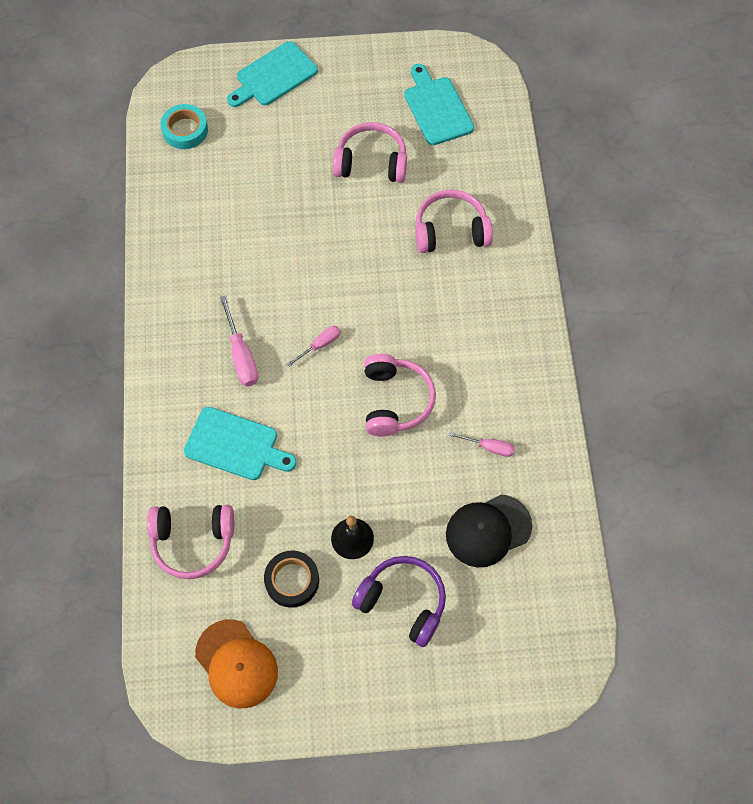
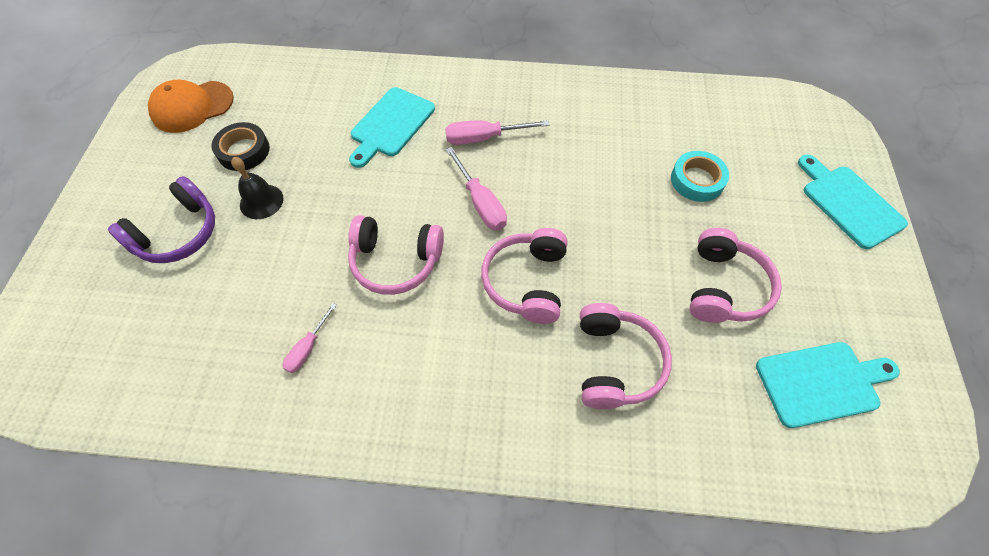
camera: 100 degrees right, 5 degrees down
(185, 130) = (761, 119): turquoise tape -> turquoise tape (697, 180)
(193, 542) = (311, 89): pink headphones -> pink headphones (527, 282)
(320, 345) = (480, 203): pink screwdriver -> pink screwdriver, size x1.60
(488, 530) = (211, 327): black cap -> none

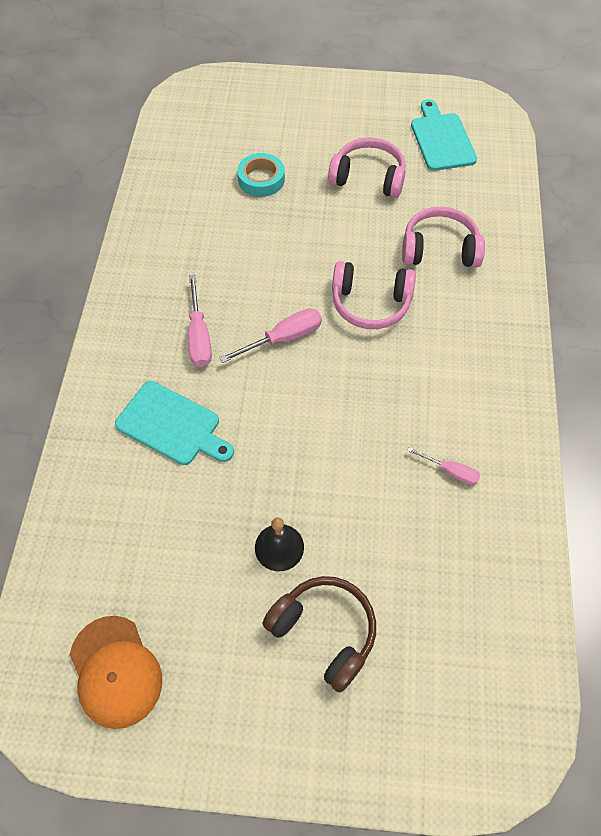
camera: 90 degrees left, 0 degrees up
(178, 233) = (324, 632): purple headphones -> brown headphones
(243, 151) = (201, 584): black tape -> none
(396, 261) = (353, 406): pink headphones -> none
(849, 203) = (287, 94): turquoise cutting board -> none

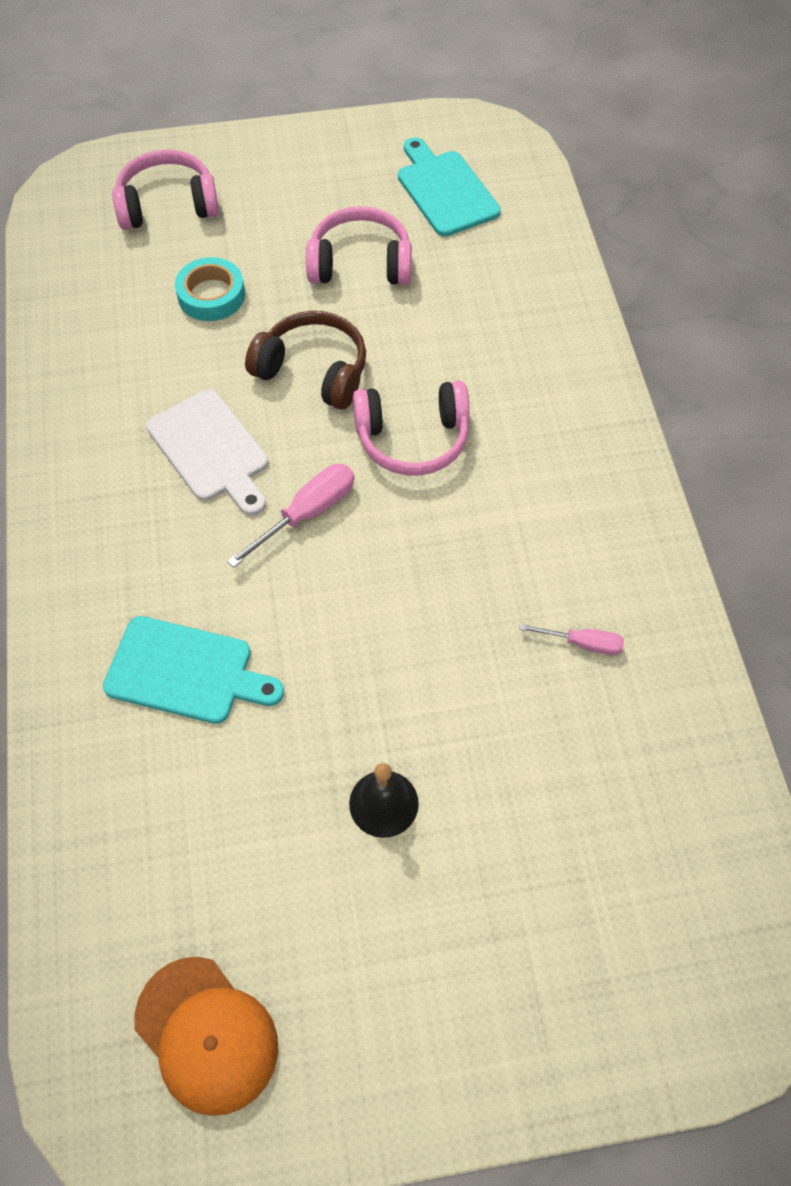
camera: 15 degrees left, 0 degrees up
(199, 336) = (187, 537): pink screwdriver -> none
(231, 281) = (210, 450): none -> white cutting board
(324, 632) = (477, 902): brown headphones -> brown headphones (313, 371)
(439, 249) = (484, 344): pink headphones -> pink headphones (168, 205)

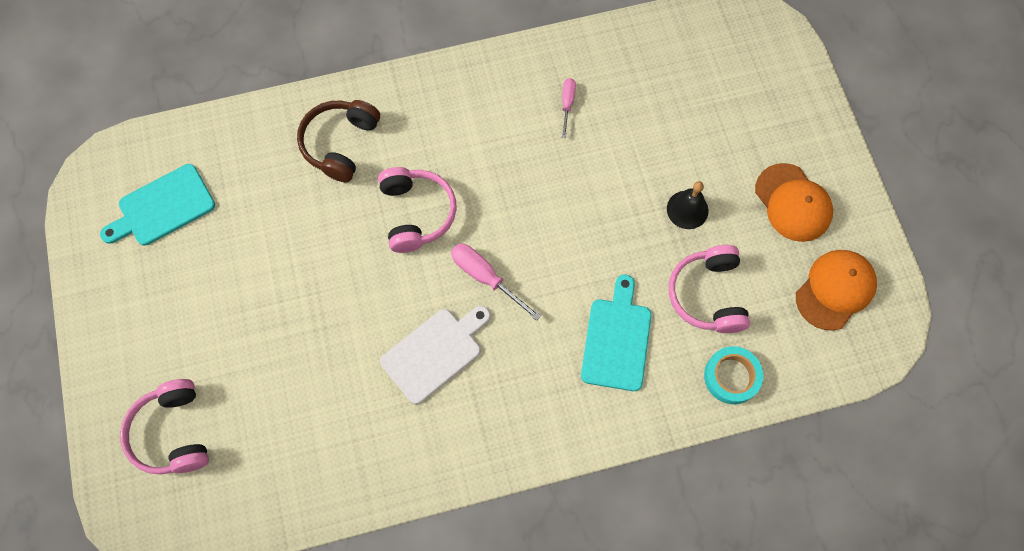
camera: 95 degrees left, 10 degrees up
(211, 295) = (279, 377): turquoise tape -> turquoise tape (731, 376)
(313, 371) = (356, 288): brown headphones -> brown headphones (340, 144)
(360, 263) = (244, 265): pink headphones -> pink headphones (707, 295)
(379, 989) = (793, 203): none -> orange cap

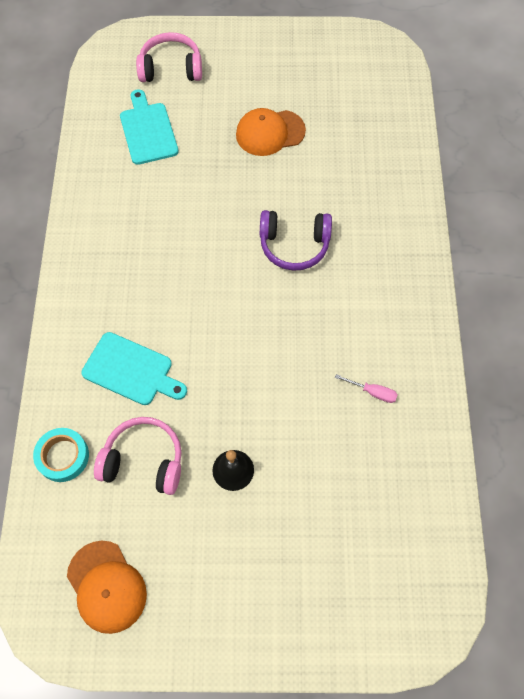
camera: 105 degrees right, 5 degrees down
(163, 207) = (347, 82): turquoise cutting board -> turquoise cutting board (148, 131)
(340, 144) = (374, 203): brown headphones -> none
(416, 213) = (294, 245): pink headphones -> purple headphones
(435, 353) = (170, 233): white cutting board -> none
(485, 277) = (221, 283): pink screwdriver -> none
(793, 203) = (209, 578): orange cap -> orange cap (270, 133)

